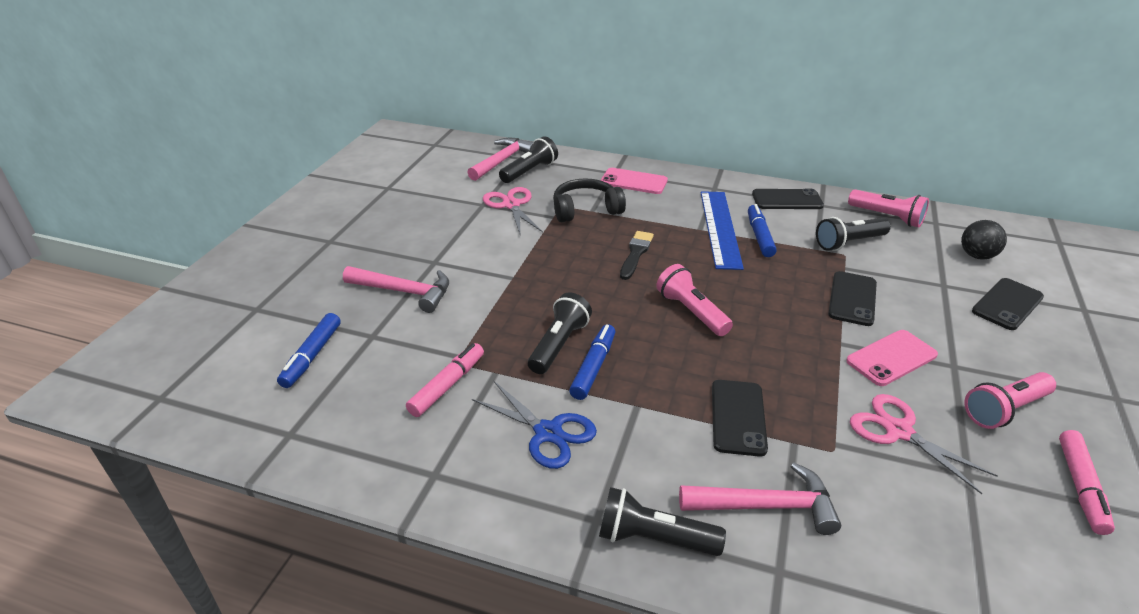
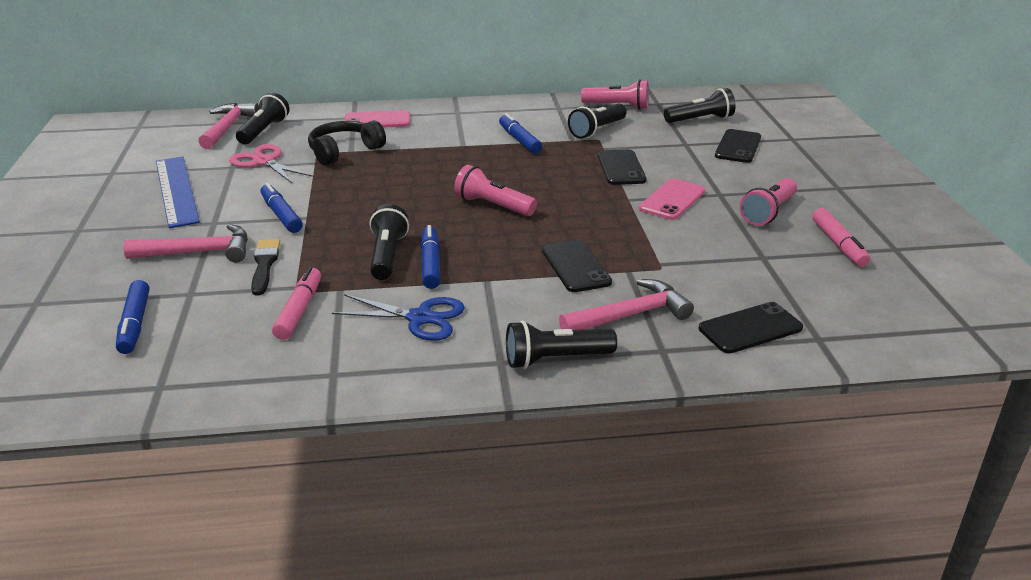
camera: 25 degrees left, 5 degrees down
(493, 269) = (281, 215): none -> blue marker
(636, 253) = (415, 175): black brush -> black brush (264, 265)
(720, 228) = (481, 141): blue ruler -> blue ruler (176, 190)
(787, 200) = (527, 109): black phone -> black phone (750, 328)
(898, 431) = (702, 244): pink scissors -> none
(976, 256) = (700, 119): black ball -> black flashlight

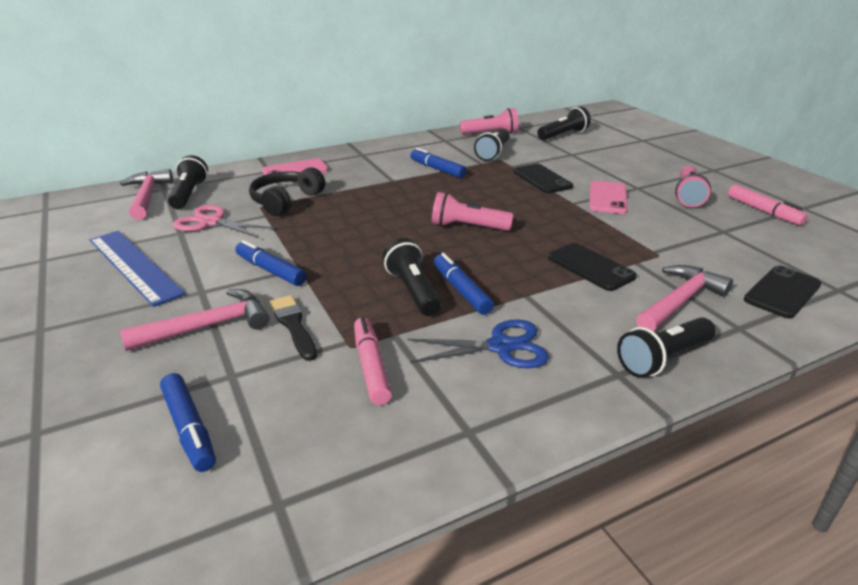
camera: 20 degrees left, 0 degrees up
(738, 147) = (611, 151): black phone -> none

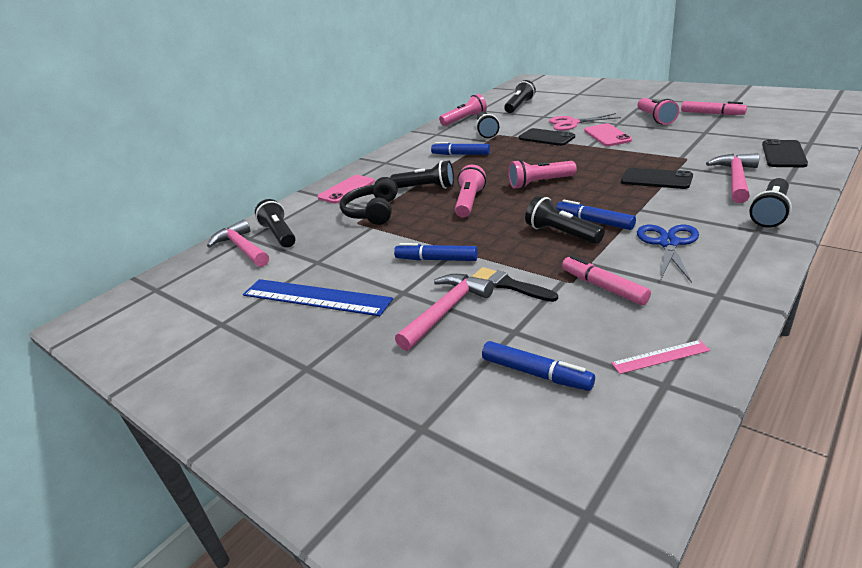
camera: 20 degrees left, 0 degrees up
(211, 222) = (332, 246): pink scissors -> pink scissors (572, 123)
(316, 471) = (660, 357): none -> pink ruler
(361, 193) = (426, 188): none -> black flashlight
(377, 222) = (469, 202): none -> pink flashlight
(501, 347) = (668, 243): blue scissors -> blue scissors turned 45 degrees counterclockwise

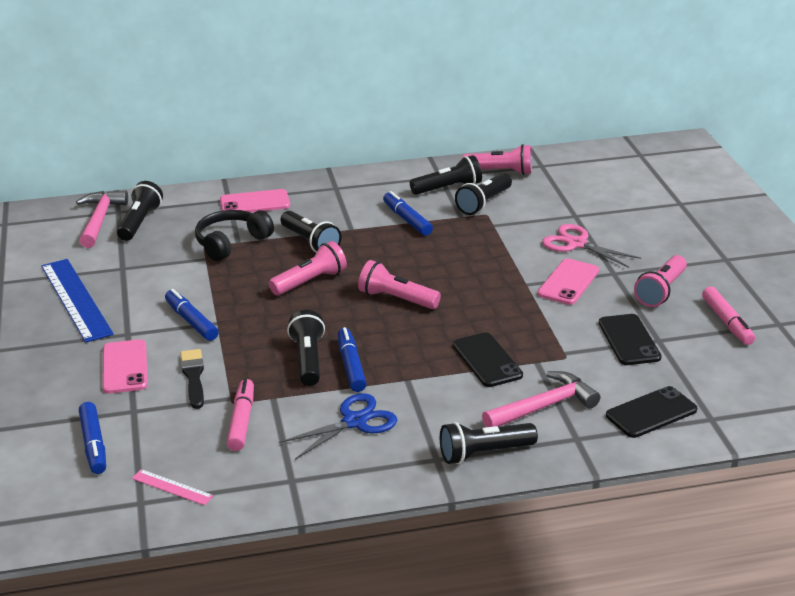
camera: 35 degrees right, 0 degrees up
(446, 311) = (125, 367): pink hammer -> pink phone
(519, 106) = (586, 184): black flashlight -> black flashlight (448, 188)
(546, 138) = (514, 248): black phone -> black phone (629, 340)

